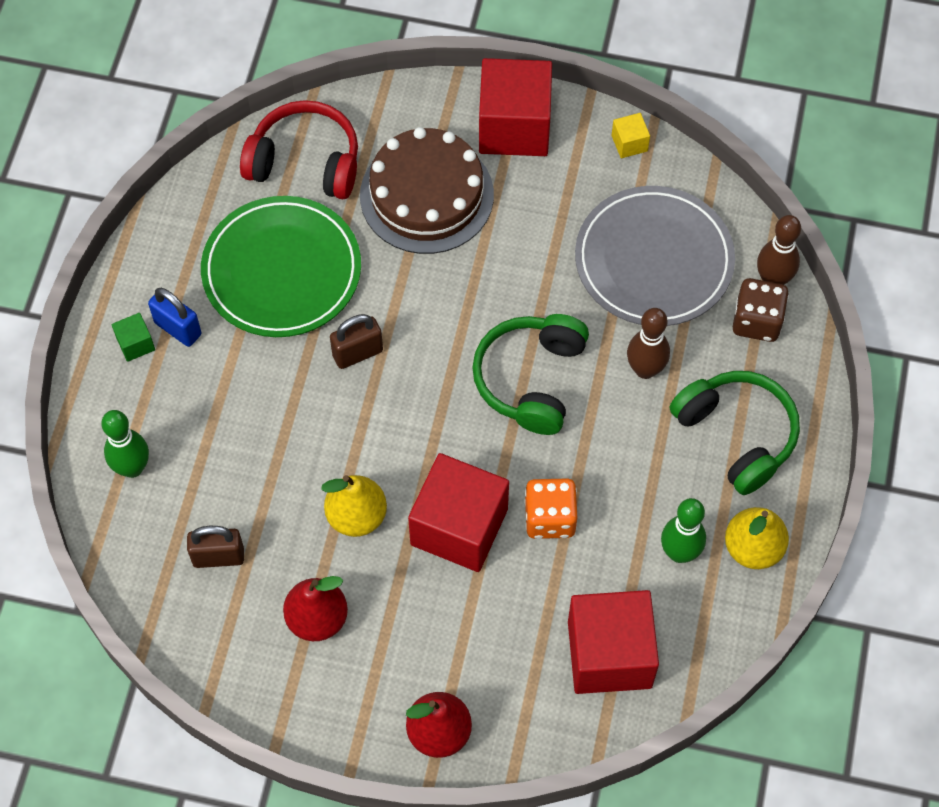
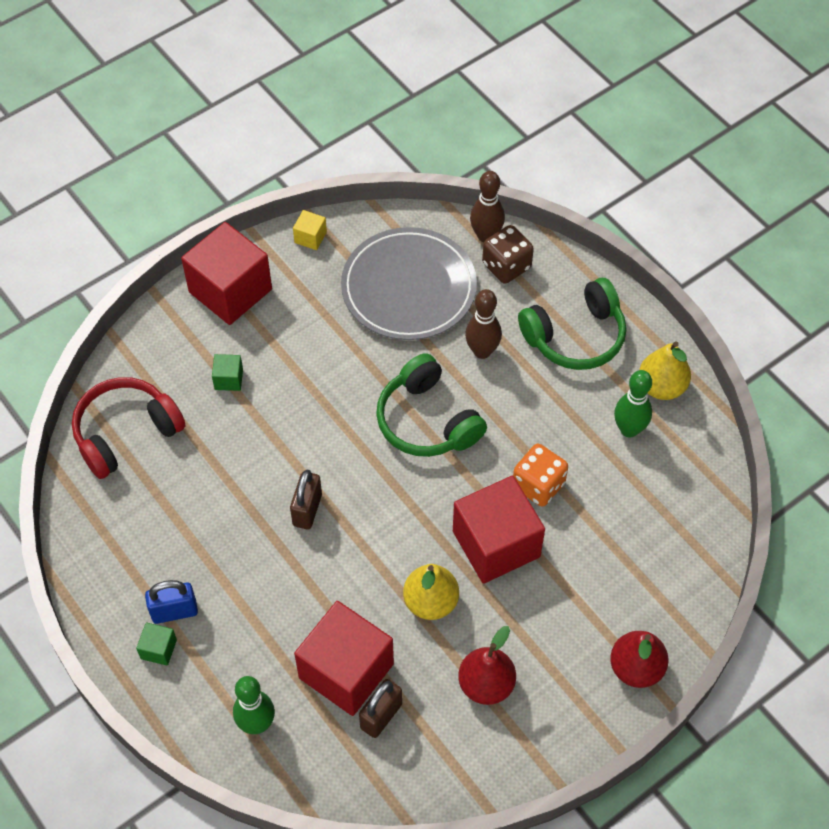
camera: 50 degrees left, 5 degrees down
(282, 271) = (196, 510): green plate -> none
(426, 195) = (228, 379): brown cake -> green cube
(609, 654) = (666, 523): red cube -> red cube (346, 671)
(737, 435) = (575, 336): green headphones -> green headphones turned 150 degrees clockwise

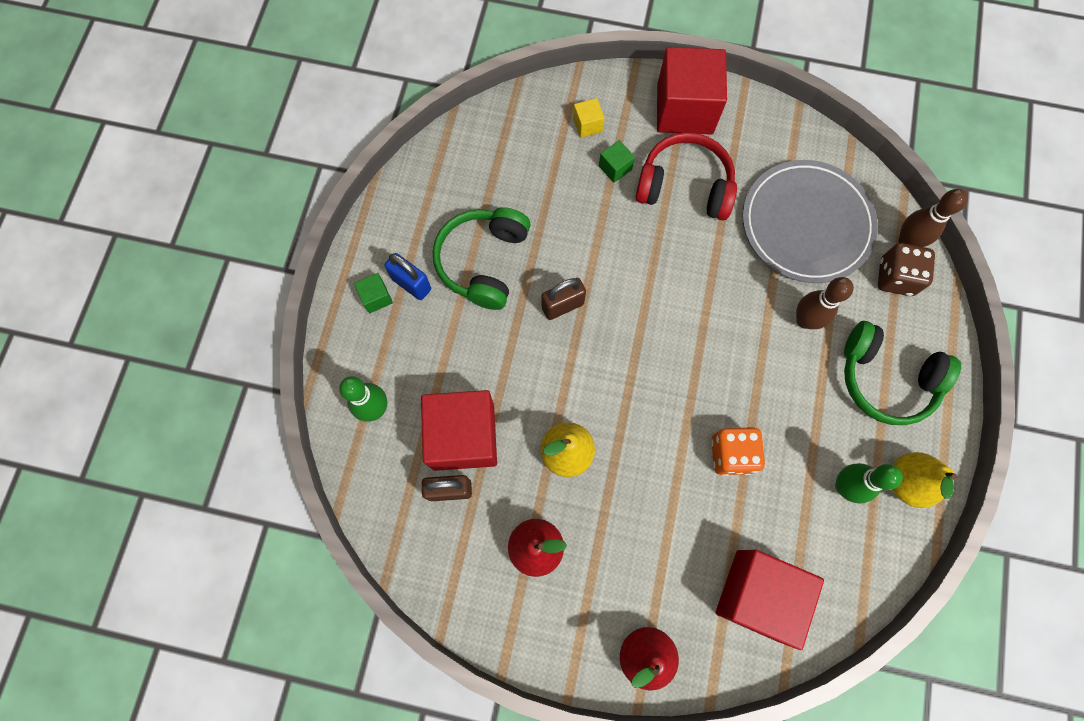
camera: 50 degrees right, 15 degrees up
(126, 433) = (514, 139): red headphones -> red headphones (684, 186)
(310, 237) = (780, 123): yellow cube -> yellow cube (587, 125)
(427, 421) = (709, 329): green headphones -> green headphones (483, 262)
(496, 544) = (654, 462): red cube -> red cube (757, 595)

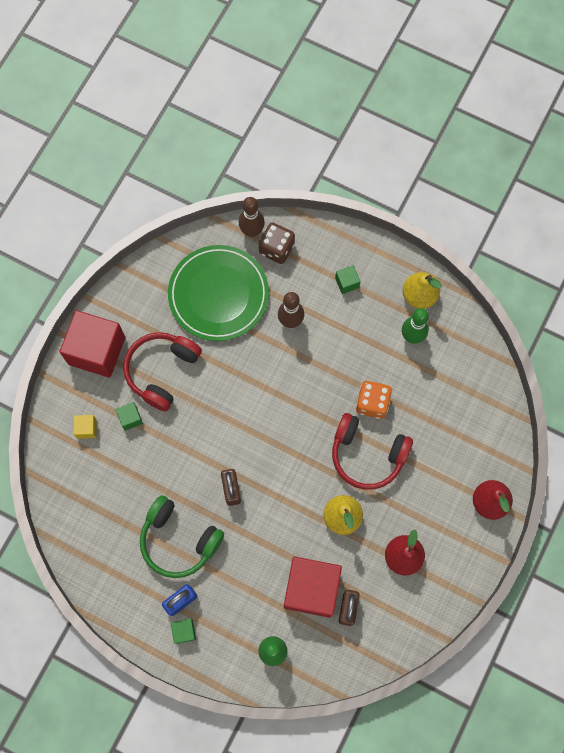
camera: 75 degrees left, 0 degrees up
(659, 465) = (367, 454): none -> red headphones
(757, 595) = (468, 417): red cube -> none
(806, 224) = (218, 294): grey plate -> green plate
(886, 379) = (347, 283): green headphones -> green cube

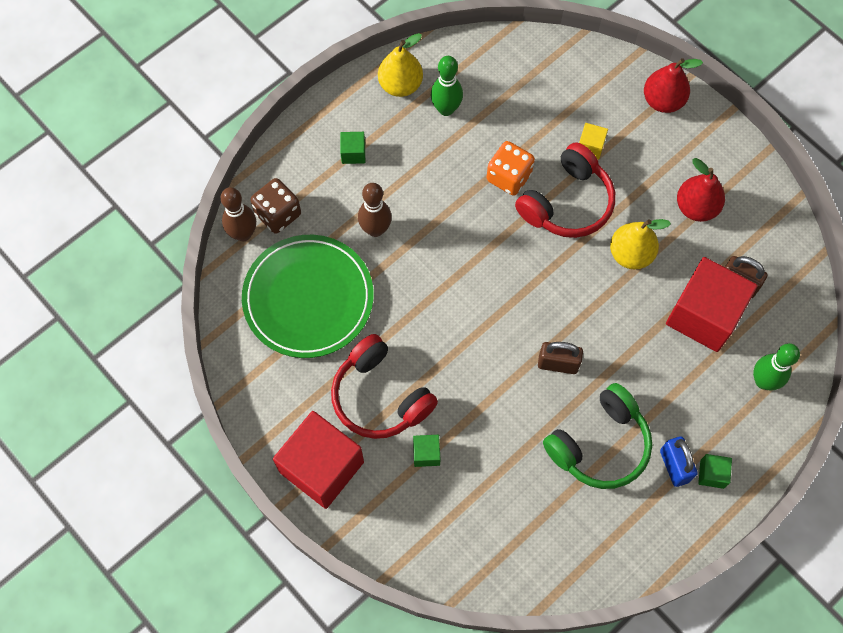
camera: 70 degrees left, 5 degrees down
(86, 428) = (420, 512): yellow cube -> yellow cube (590, 146)

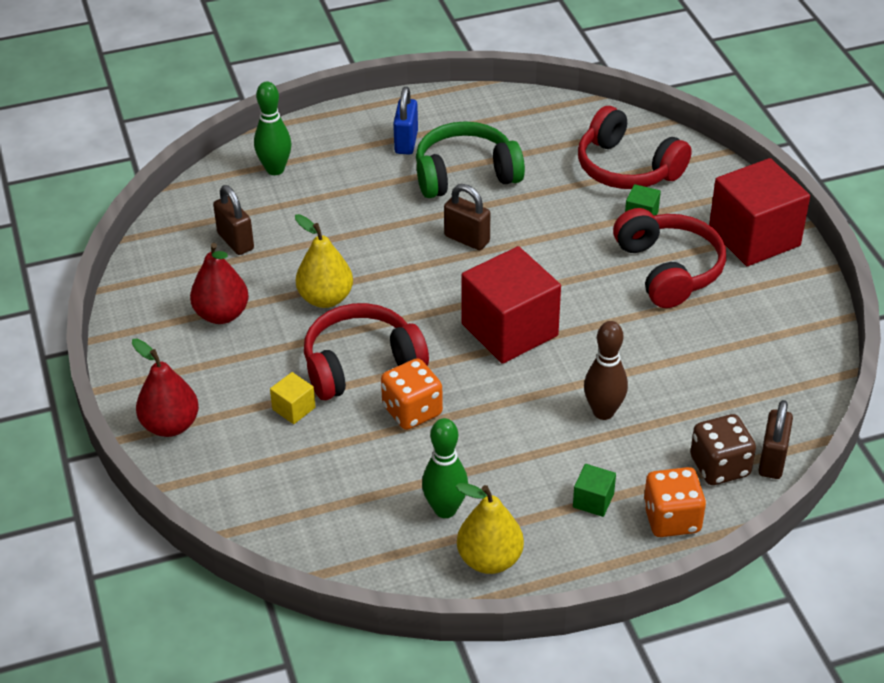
camera: 155 degrees left, 25 degrees down
(243, 234) = (772, 460): brown bowling pin -> brown padlock
(296, 159) = (671, 519): none -> orange dice
(308, 298) = (714, 373): green plate -> none
(463, 515) = (627, 168): none -> red headphones
(703, 315) = (290, 230): red cube -> red cube (509, 330)
(712, 474) = (376, 128): green cube -> none

